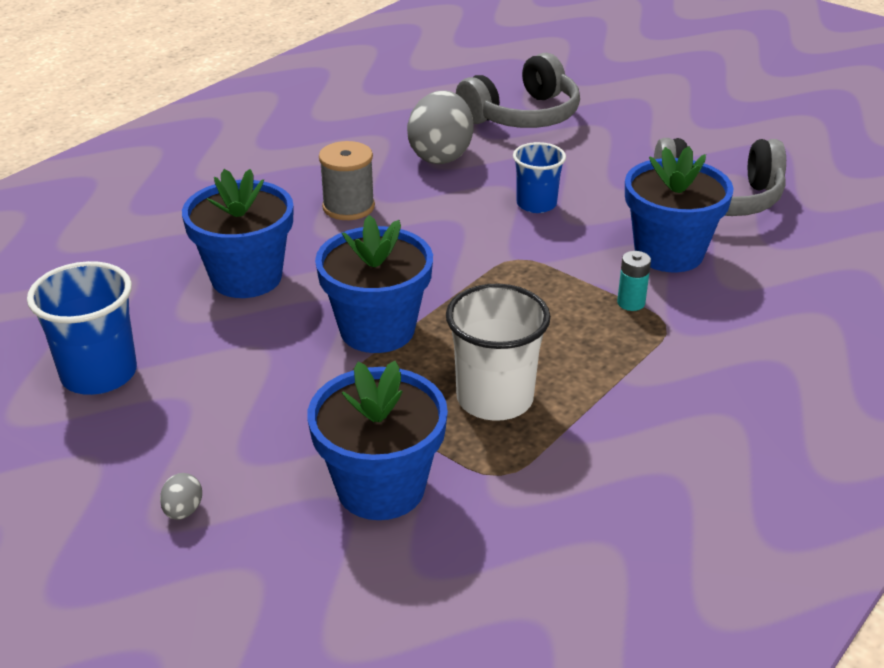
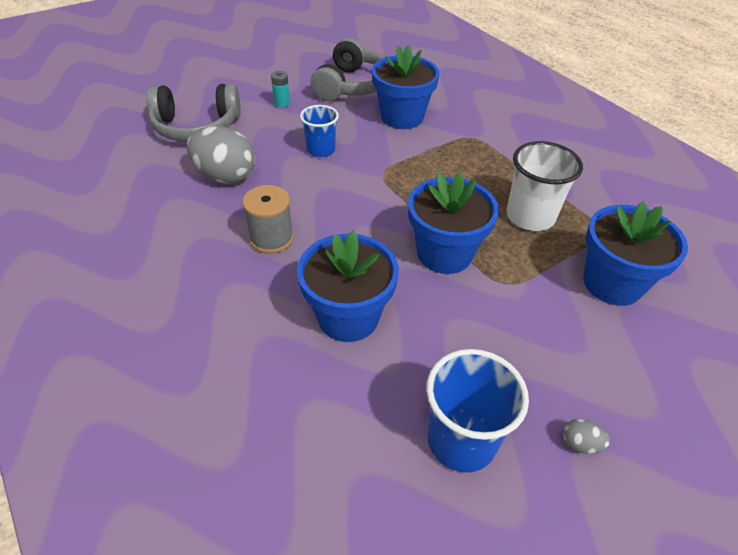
camera: 75 degrees left, 10 degrees up
(183, 511) = (638, 394): grey egg -> grey egg (580, 444)
(523, 116) = (196, 127): grey headphones -> grey headphones turned 105 degrees clockwise
(631, 303) = (447, 143): turquoise battery -> turquoise battery (282, 103)

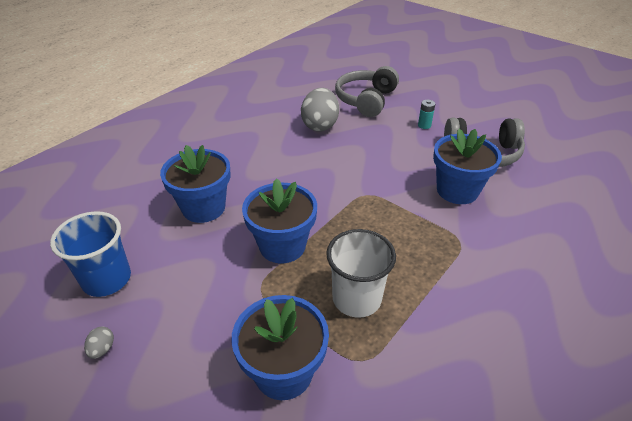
camera: 75 degrees right, 5 degrees down
(196, 127) = (366, 100): grey headphones -> grey headphones turned 45 degrees clockwise
(271, 238) = (266, 159): grey spool -> none
(321, 150) = (376, 157): blue cup -> none

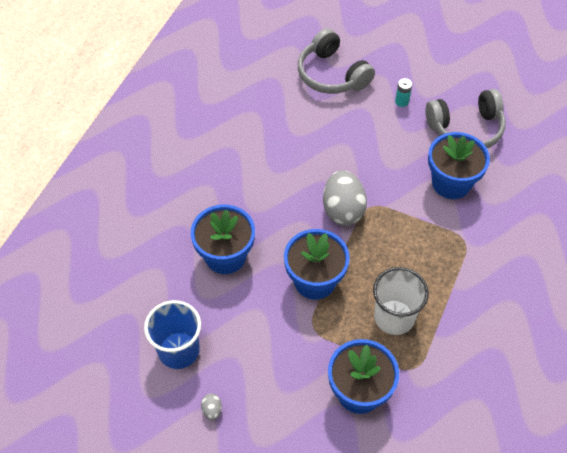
camera: 15 degrees left, 15 degrees up
(320, 125) = (296, 123): grey egg -> grey egg (343, 210)
(366, 100) = (332, 74): grey headphones -> grey headphones turned 45 degrees counterclockwise

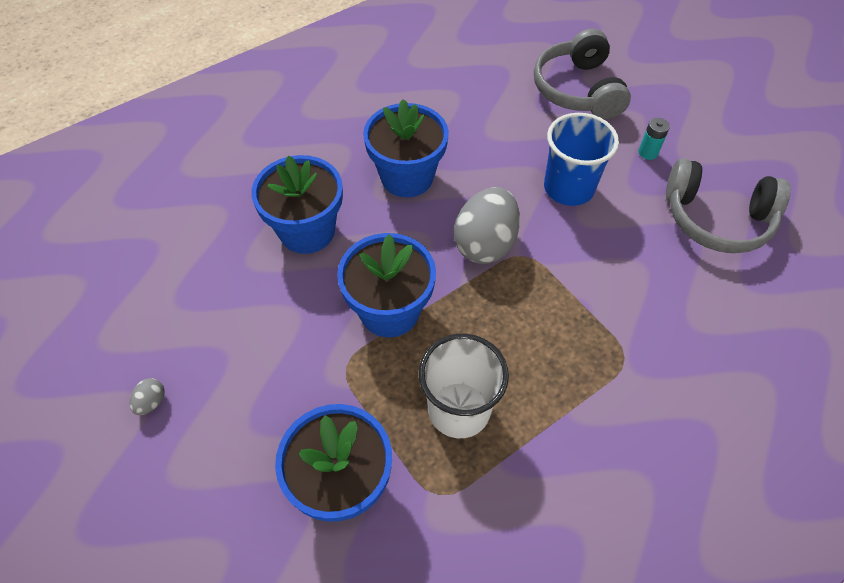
camera: 30 degrees right, 0 degrees up
(178, 350) = (173, 310): blue cup -> blue cup (568, 188)
(451, 183) = (652, 276): blue flower pot -> blue flower pot (407, 177)

